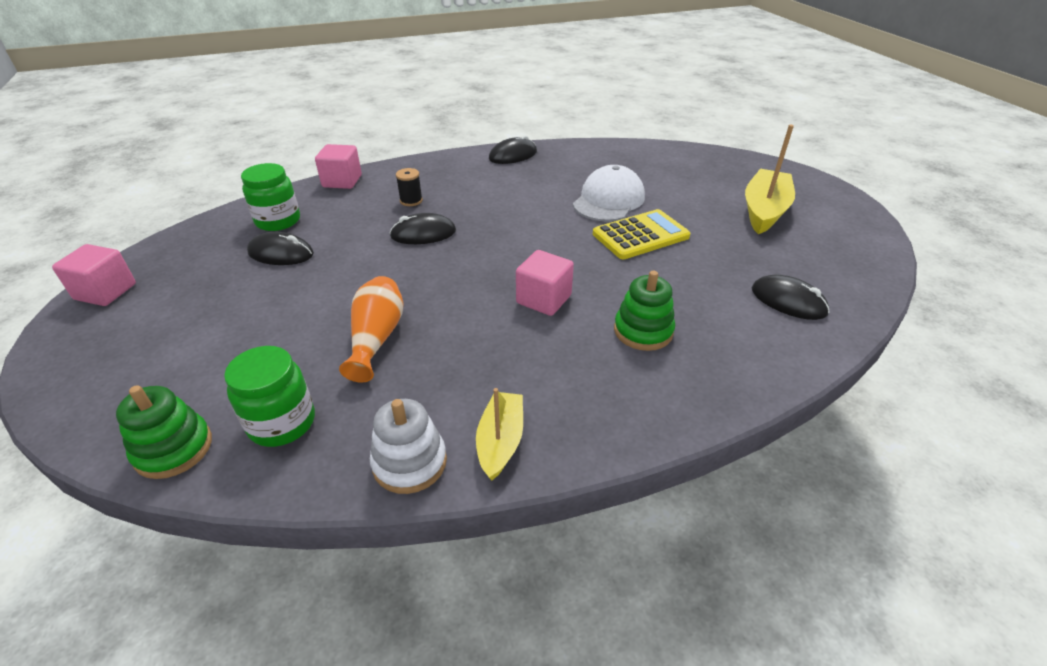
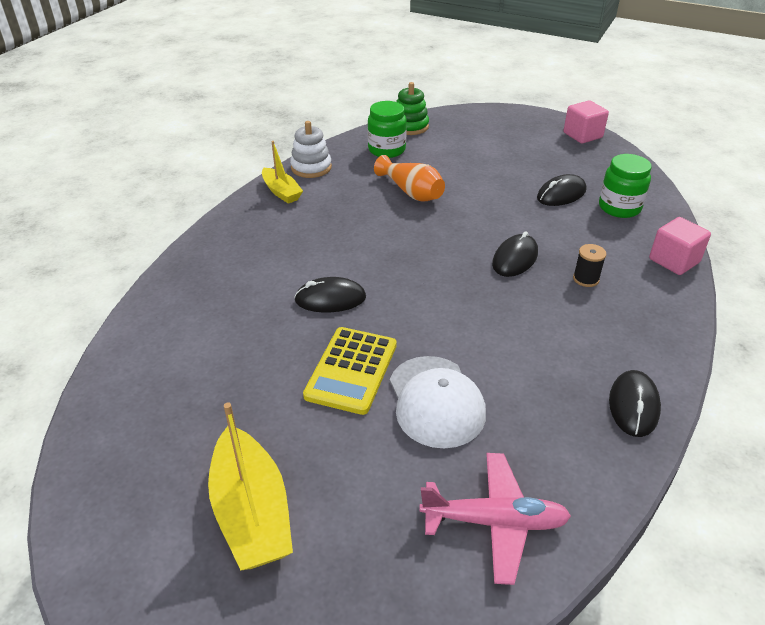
camera: 135 degrees right, 0 degrees up
(544, 299) = (354, 264): pink cube -> none
(642, 160) = (495, 522): none -> pink plane
(643, 331) = (262, 281): green stacking toy -> none
(788, 301) = (164, 374): black mouse -> black mouse (330, 299)

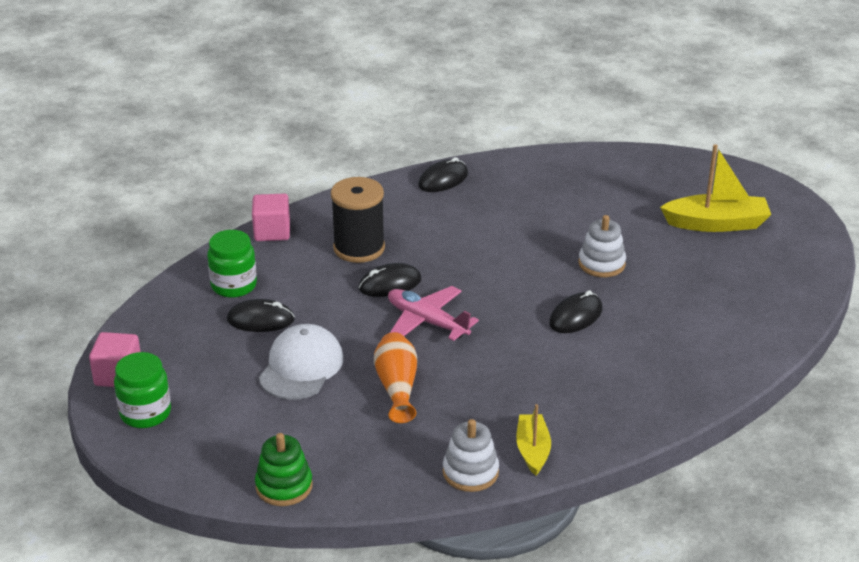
camera: 145 degrees left, 5 degrees down
(252, 512) = (716, 224): yellow boat -> yellow boat turned 75 degrees clockwise
(330, 299) = (575, 316): black mouse -> black mouse turned 75 degrees counterclockwise
(351, 370) = (601, 264): yellow calculator -> white stacking toy
(386, 150) = (357, 459): green jar -> green jar (145, 413)
(436, 401) = (561, 227): white cap -> white cap (301, 367)
(495, 522) = (584, 173): pink plane -> pink plane (427, 321)
(586, 279) = (359, 248): black spool -> black spool, size x2.17

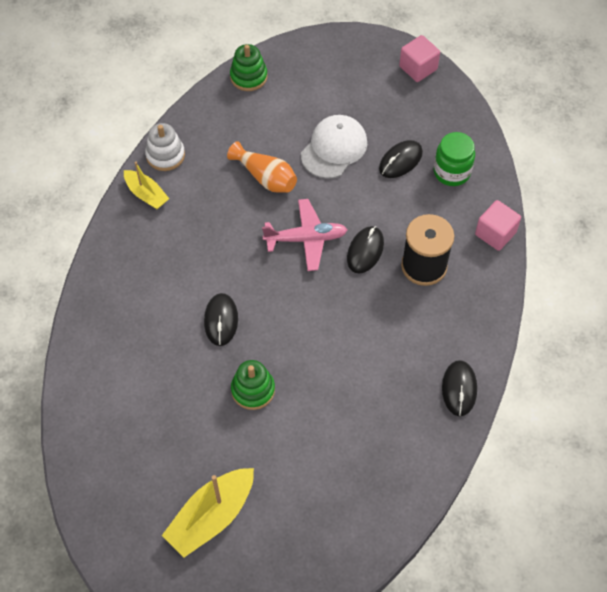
camera: 135 degrees right, 25 degrees up
(145, 413) = (371, 60): green jar -> none
(301, 367) = (334, 148): white cap -> white cap turned 120 degrees counterclockwise
(601, 264) = (253, 390): white stacking toy -> green stacking toy

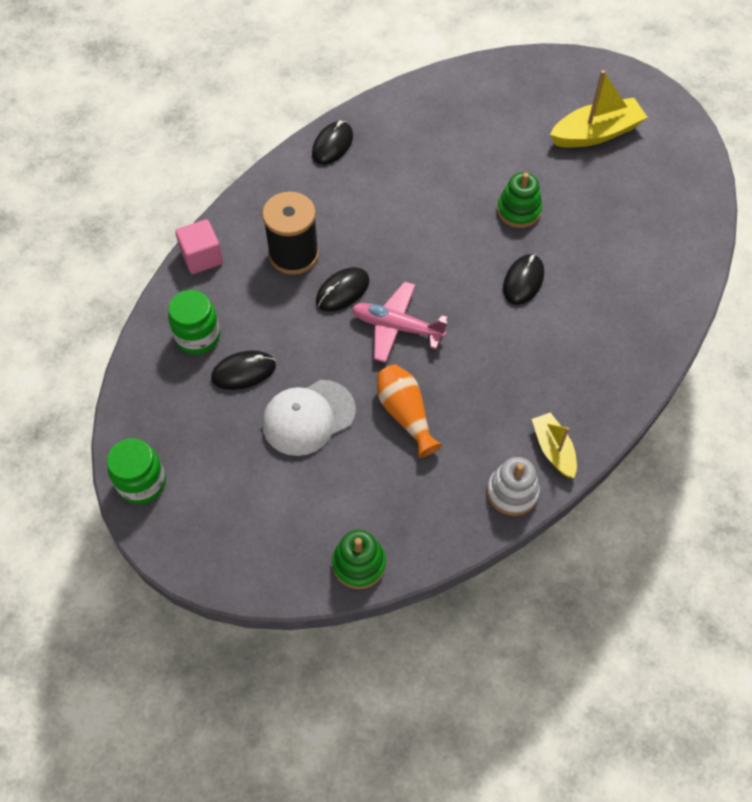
camera: 155 degrees left, 0 degrees up
(418, 68) = (142, 483): pink cube -> green jar

